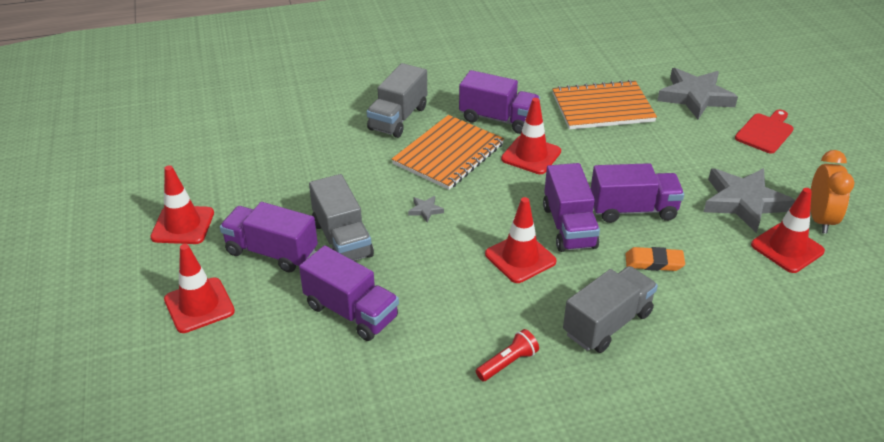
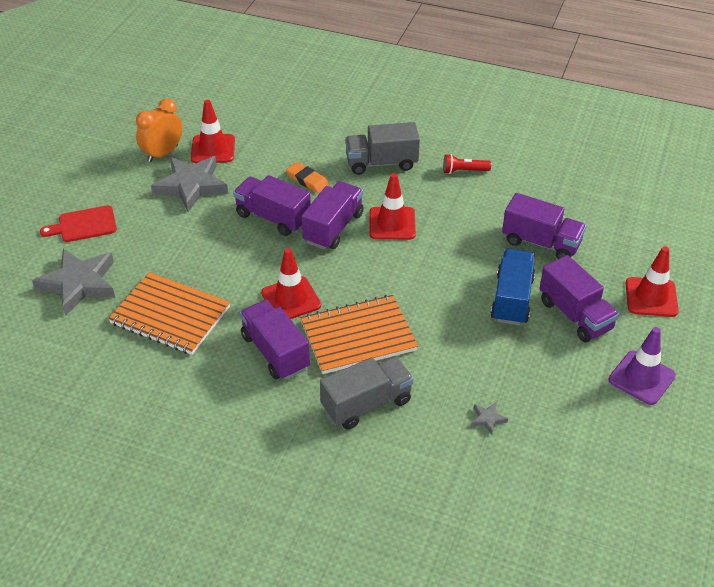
camera: 145 degrees left, 5 degrees up
(183, 225) = (641, 378): red traffic cone -> purple traffic cone
(342, 239) = (512, 299): grey truck -> blue truck
(351, 312) = (541, 243): purple truck -> purple truck turned 135 degrees clockwise
(425, 210) = (426, 292): grey star -> grey star (488, 419)

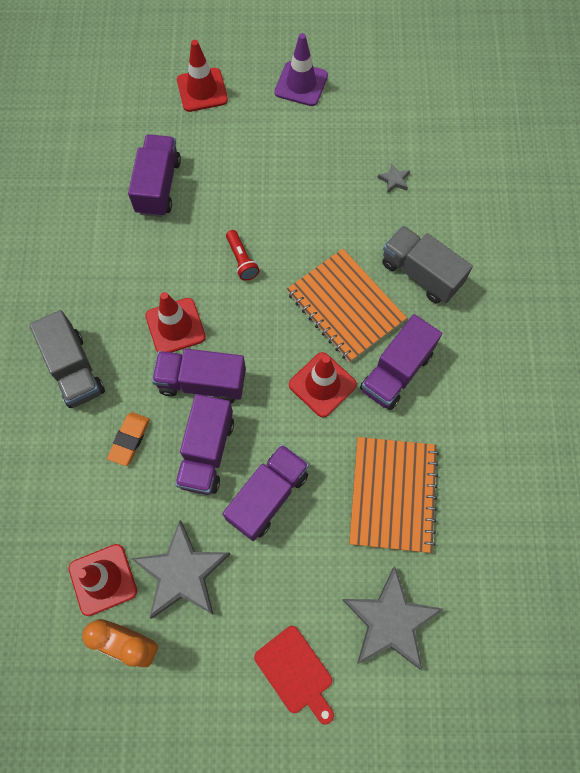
camera: 110 degrees left, 25 degrees up
(464, 171) = (64, 281): red flashlight -> red flashlight (242, 260)
(512, 299) = (246, 193): blue truck -> none
(575, 315) = (247, 141): purple truck -> purple truck (268, 496)

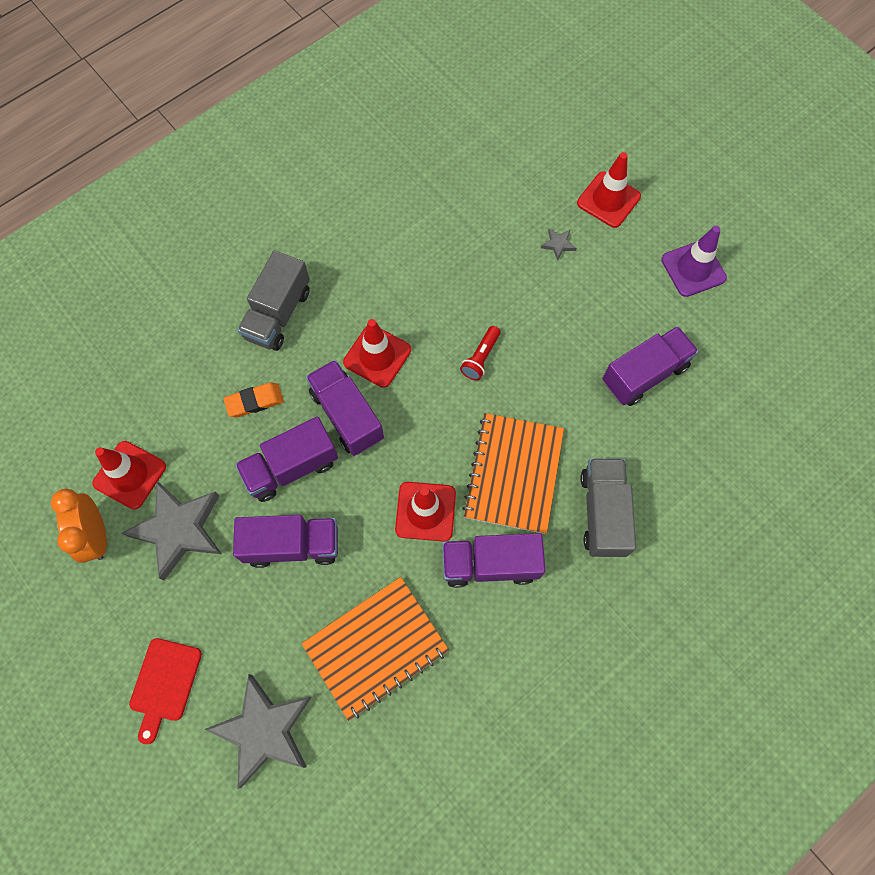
camera: 50 degrees right, 0 degrees up
(158, 186) = (488, 242): purple truck -> purple truck (644, 374)
(394, 180) = (674, 419): grey star -> grey star (558, 244)

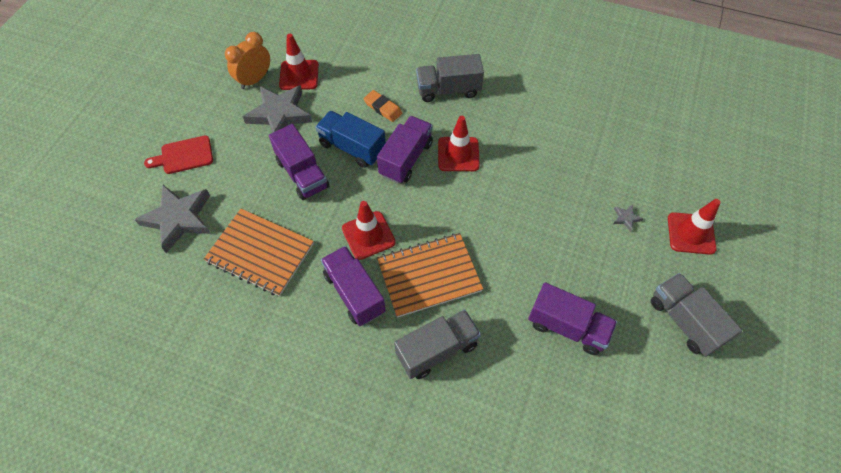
camera: 60 degrees right, 10 degrees down
(291, 467) = (352, 148): purple truck -> blue truck
(481, 358) = (500, 213): red flashlight -> none
(693, 269) = (684, 321): purple traffic cone -> grey truck

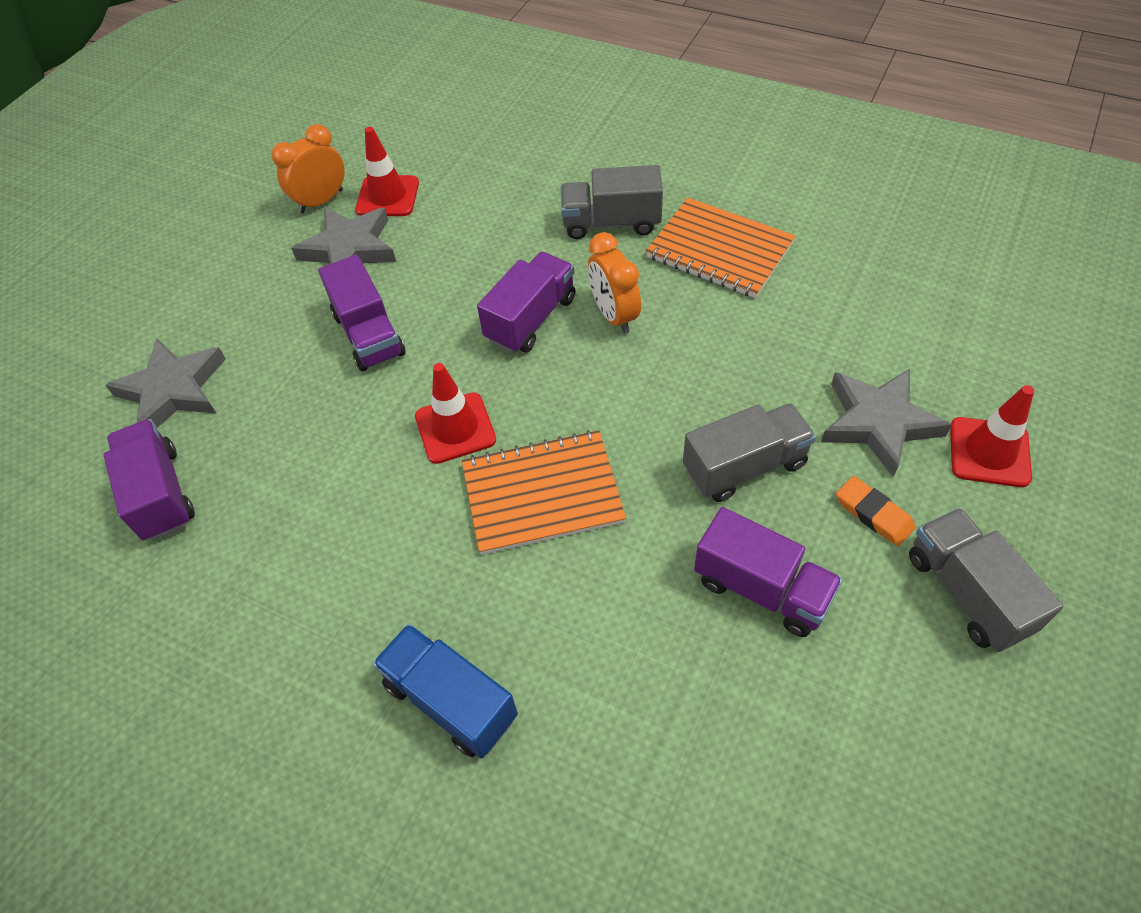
camera: 10 degrees right, 5 degrees down
(184, 155) = (199, 302): red cutting board -> none
(260, 253) = (284, 445): orange notebook -> orange notebook (719, 250)
(352, 148) = (450, 300): blue truck -> blue truck (451, 700)
(354, 293) = (419, 513): purple truck -> purple truck (160, 494)
(383, 108) = (506, 245): orange eraser -> orange eraser (873, 514)
(437, 350) = (539, 610): grey truck -> grey truck (744, 466)
(458, 154) = (614, 315): red traffic cone -> orange clock
(626, 218) = (879, 423): grey star -> grey star, size x2.49

